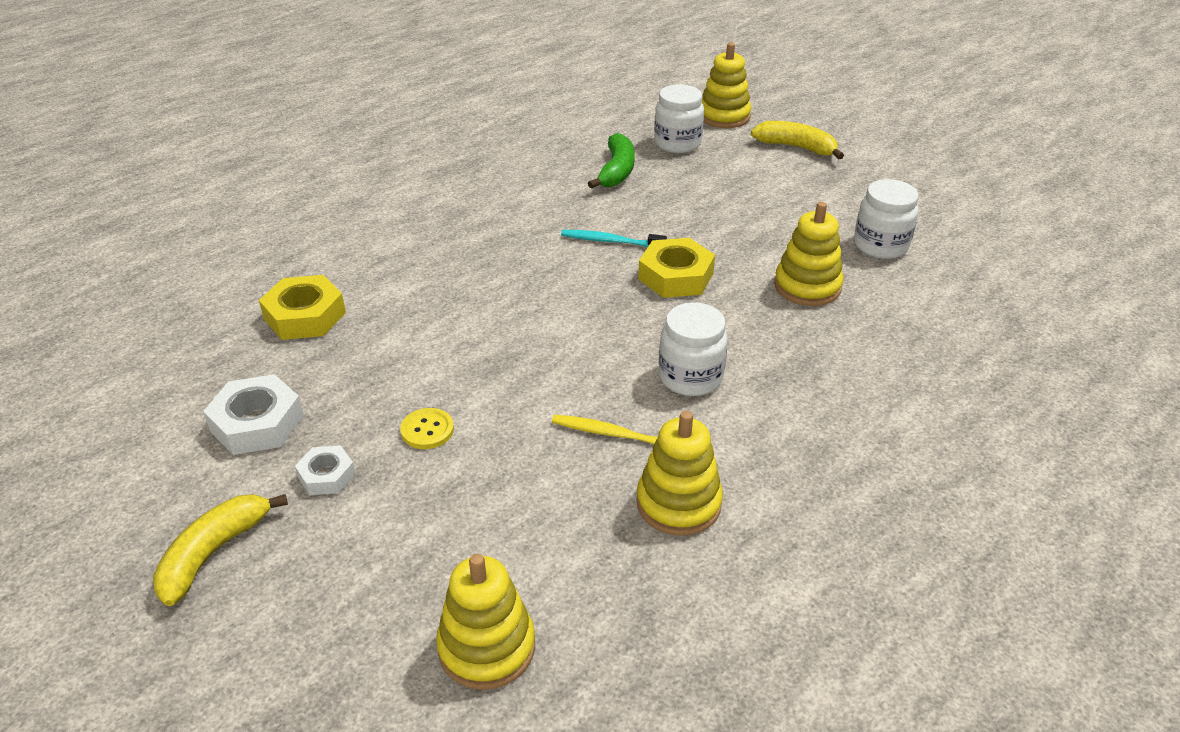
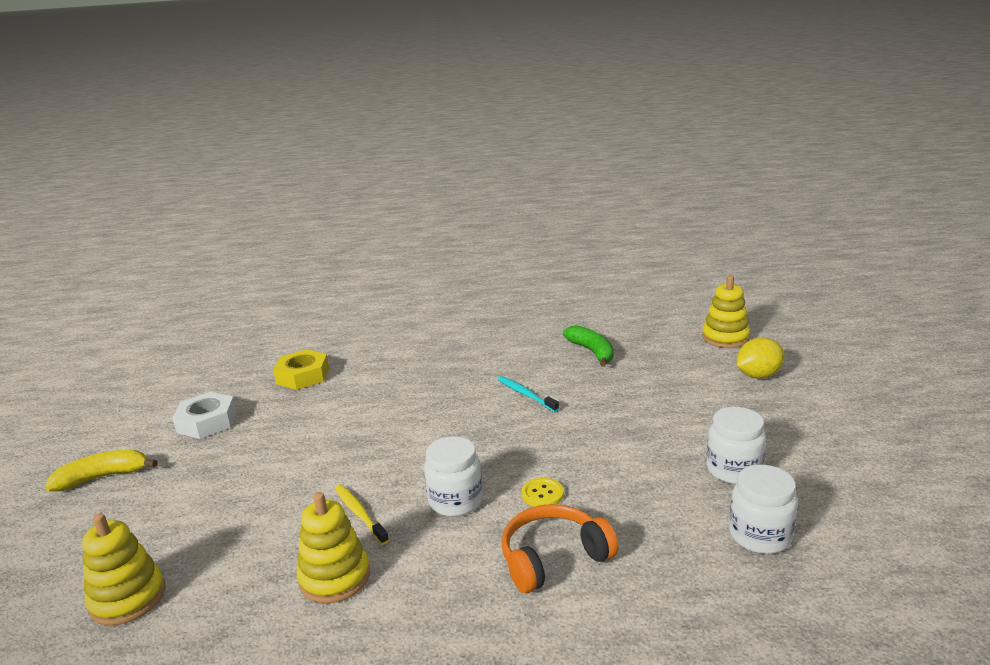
camera: 40 degrees right, 15 degrees down
(326, 475) = (196, 463): white nut -> none
(427, 430) = (271, 462): yellow button -> yellow button (542, 494)
(616, 171) = (592, 352): green banana -> green banana turned 75 degrees counterclockwise
(676, 276) = (538, 432): yellow nut -> none
(677, 143) = (662, 346): white jar -> white jar (760, 536)
(796, 147) = (758, 375): yellow banana -> yellow lemon
(807, 286) = (627, 476): yellow stacking toy -> none
(841, 386) = (553, 558): none -> orange headphones

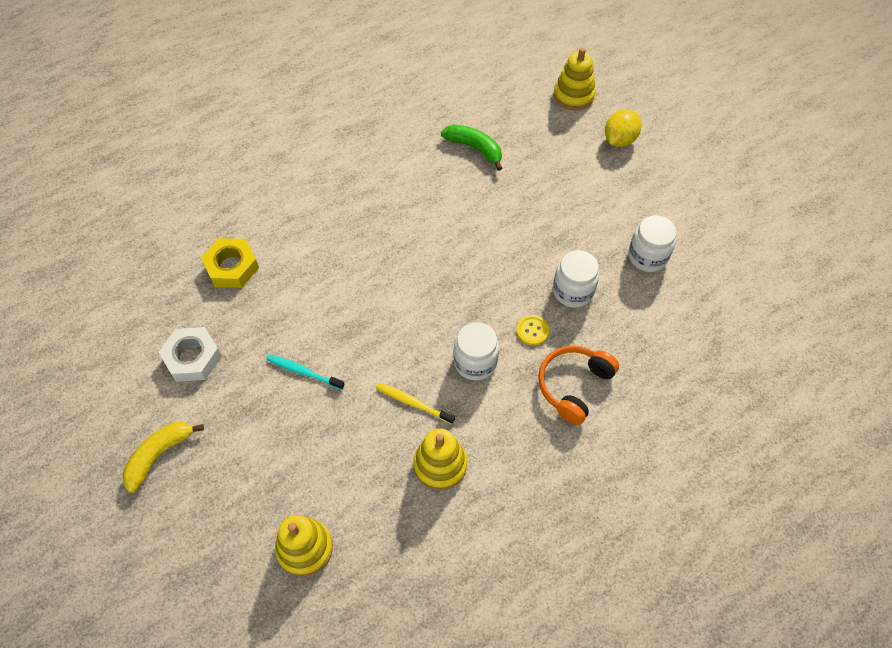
camera: 30 degrees left, 35 degrees up
(525, 394) = (452, 224): turquoise toothbrush -> turquoise toothbrush (303, 372)
(760, 536) = (689, 313): white jar -> white jar (573, 291)

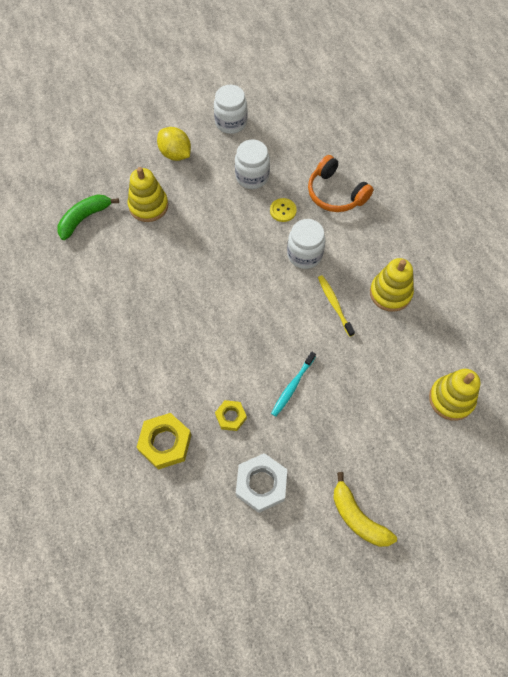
camera: 80 degrees left, 5 degrees up
(263, 319) = (231, 417): none -> yellow nut
(413, 403) = (334, 304): yellow toothbrush -> yellow toothbrush turned 120 degrees clockwise
(573, 95) = (49, 134): yellow stacking toy -> yellow stacking toy (148, 206)
(619, 140) = (110, 114): yellow lemon -> yellow lemon (175, 154)

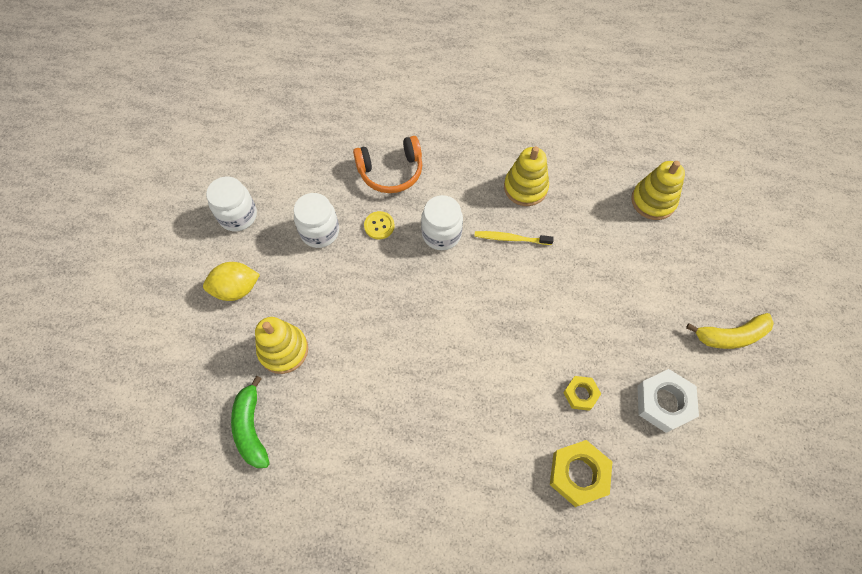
camera: 60 degrees left, 0 degrees up
(292, 386) = (576, 321): turquoise toothbrush -> none

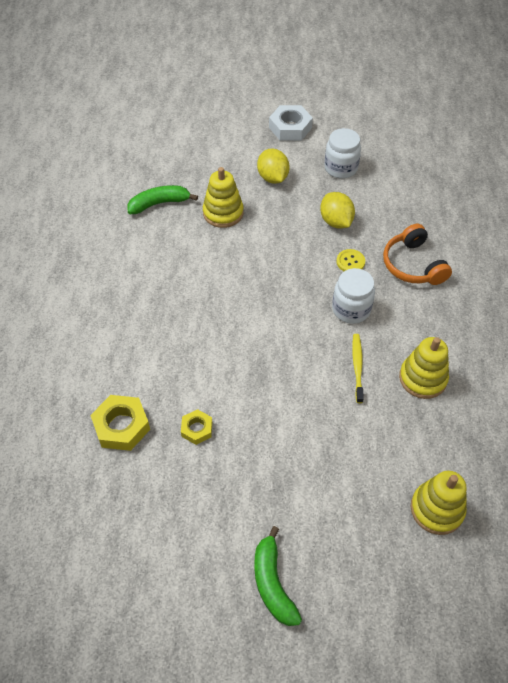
camera: 85 degrees right, 10 degrees down
(320, 232) = (336, 221): white jar -> yellow lemon
(664, 402) = (191, 505): white nut -> white nut (290, 128)
(730, 336) = (273, 583): yellow banana -> green banana

